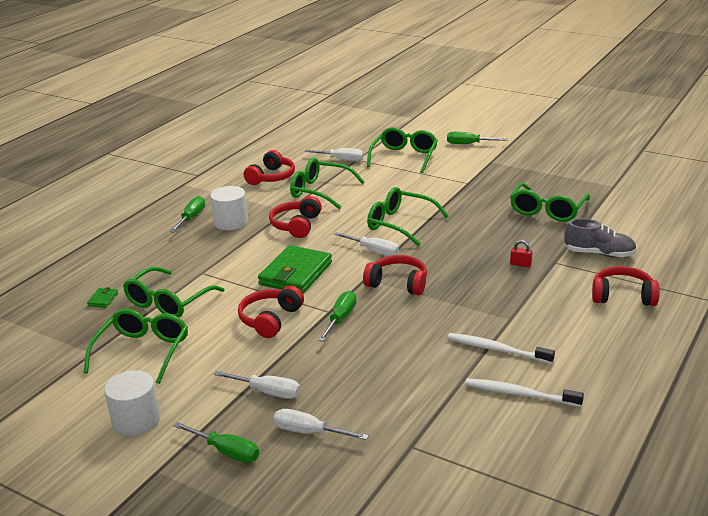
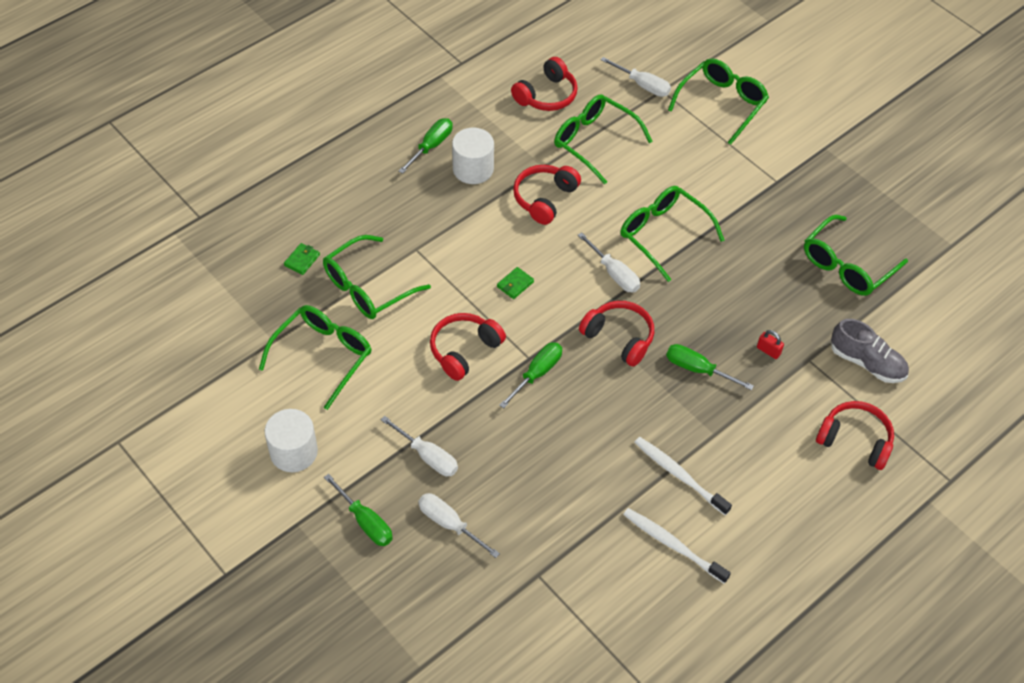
camera: 15 degrees right, 25 degrees up
(295, 274) = (515, 284): green wallet -> green wallet, size x0.41
(469, 144) = (814, 102): green screwdriver -> green screwdriver (698, 369)

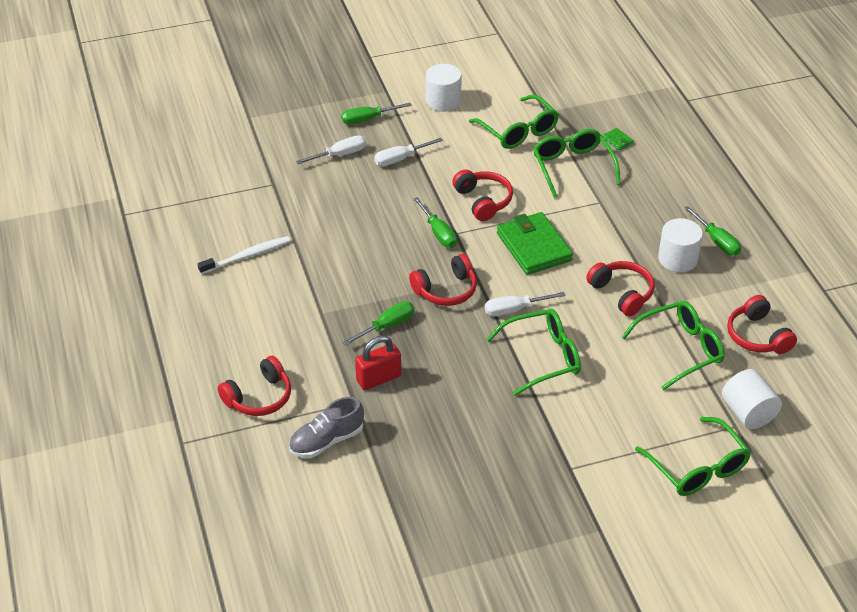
camera: 115 degrees right, 10 degrees down
(515, 284) = (534, 247): green wallet -> green wallet, size x2.47
(642, 85) = (748, 413): white screwdriver -> white cylinder
(679, 475) = (300, 280): white toothbrush -> none
(768, 351) = (378, 378): red padlock -> red padlock, size x1.90
(847, 265) = (439, 477): green glasses -> none

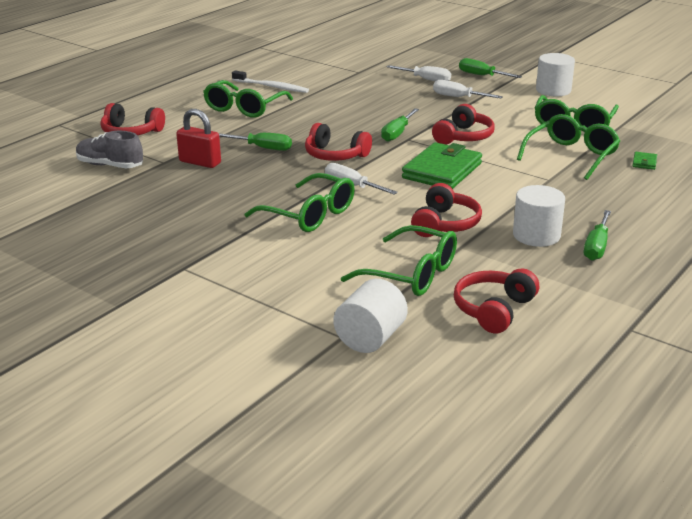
camera: 55 degrees right, 15 degrees down
(697, 467) = (255, 332): green glasses -> green glasses (244, 108)

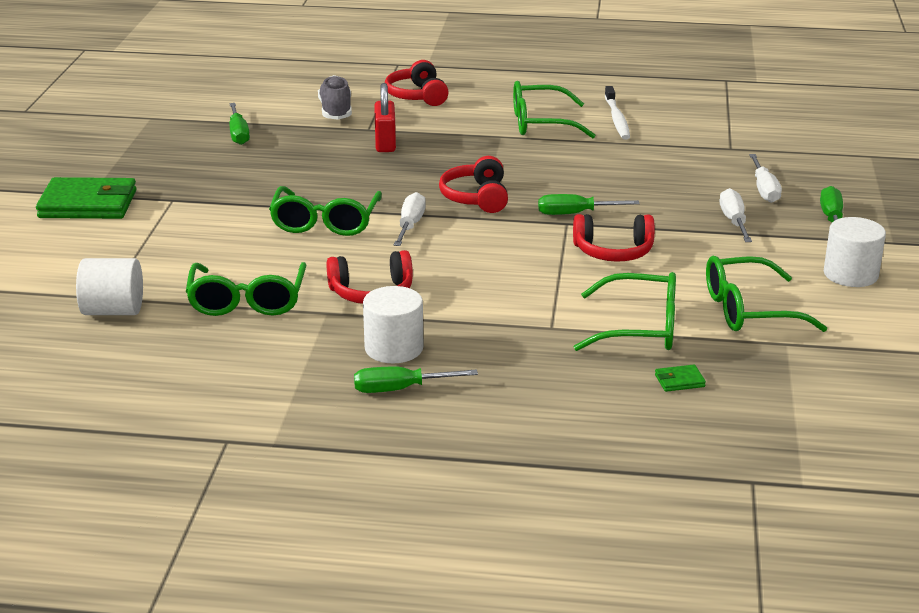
camera: 60 degrees right, 0 degrees up
(262, 148) = (451, 160): green screwdriver -> green screwdriver (238, 134)
(442, 171) = (502, 261): green wallet -> green wallet (88, 204)
(493, 310) = (209, 358): red headphones -> none

